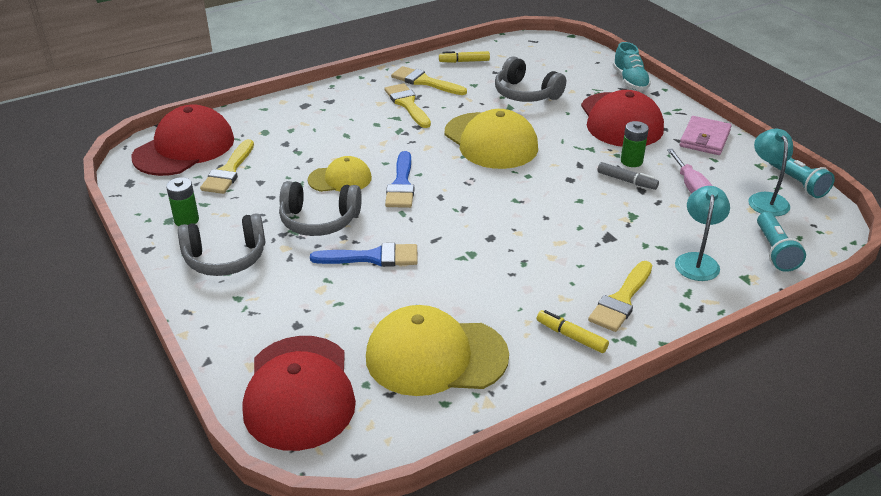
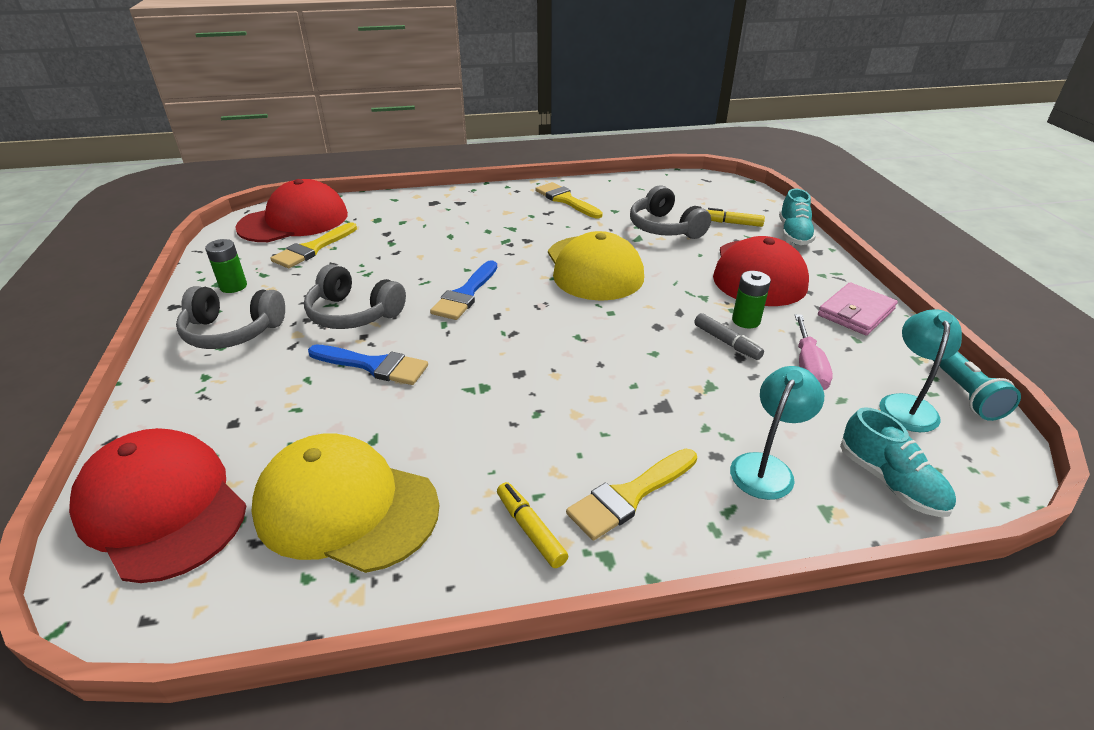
camera: 20 degrees right, 0 degrees up
(299, 392) = (162, 507): red cap -> red cap turned 120 degrees clockwise
(340, 179) = (409, 276): yellow cap -> none
(407, 104) = (533, 217): yellow brush -> none
(464, 61) = (620, 188): yellow marker -> yellow marker (732, 223)
(775, 251) = (890, 481): turquoise flashlight -> turquoise shoe

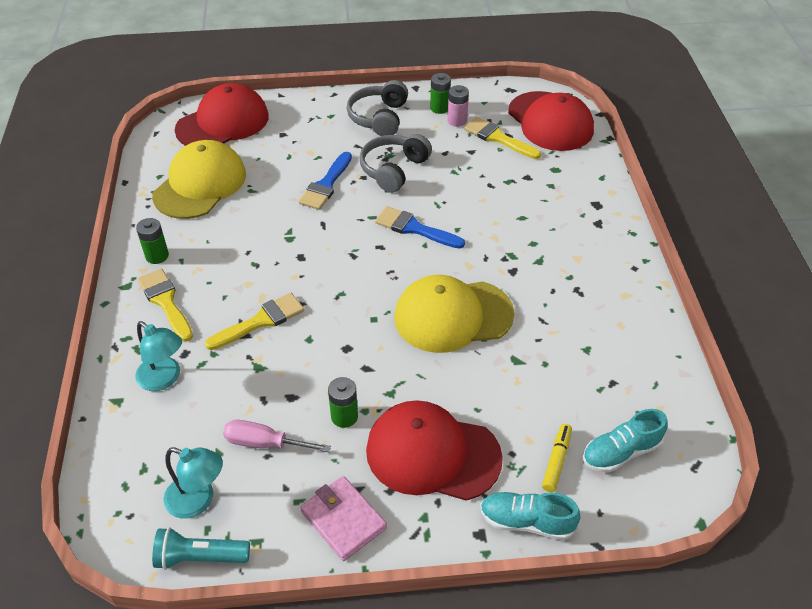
camera: 95 degrees right, 10 degrees up
(267, 274) = (457, 121): none -> pink battery
(530, 530) = (157, 256): yellow marker -> green battery
(566, 200) = (611, 308): yellow brush -> yellow brush (261, 321)
(665, 228) = (542, 389): grey headphones -> none
(726, 342) = (313, 392): grey marker -> none
(890, 481) = (126, 449): turquoise shoe -> turquoise shoe (621, 452)

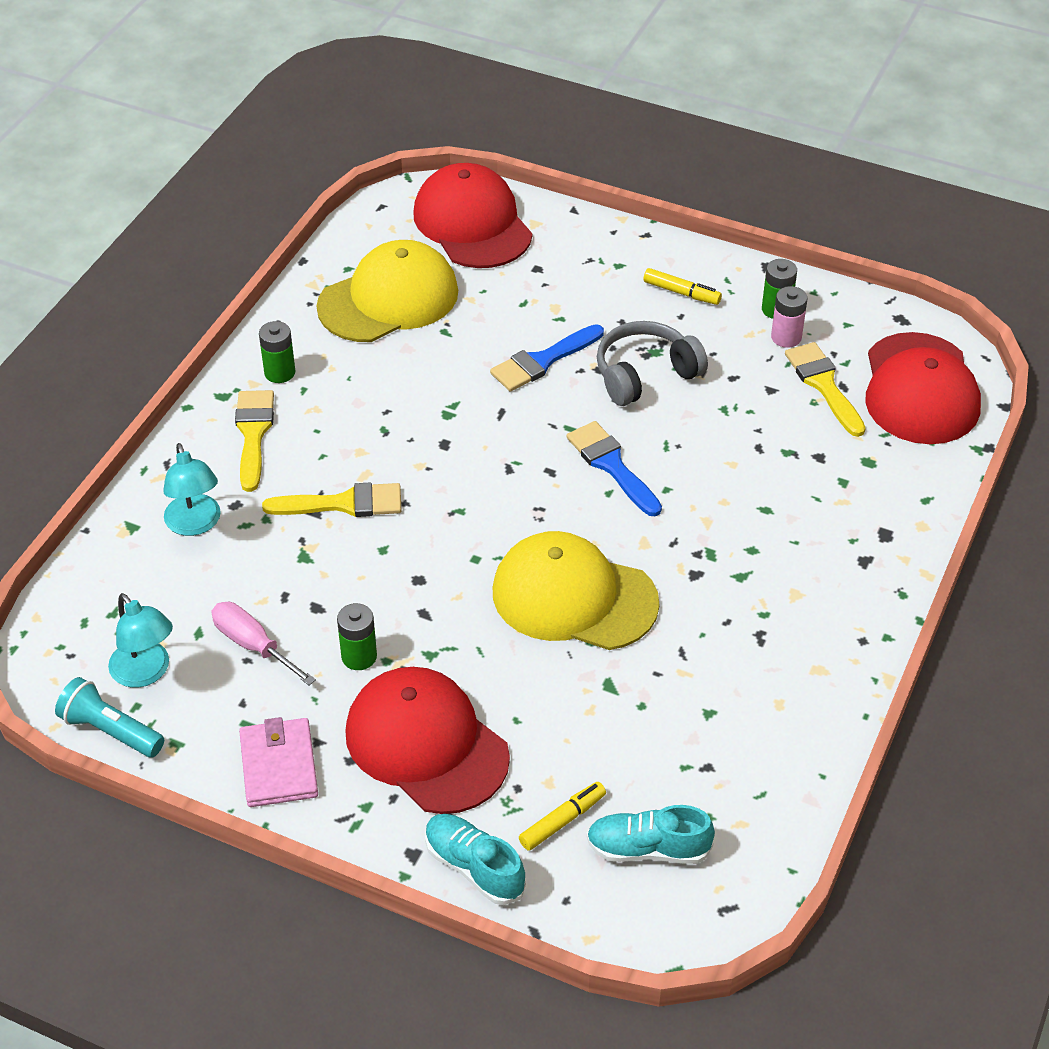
camera: 30 degrees right, 0 degrees up
(223, 123) = (472, 223): red cap -> red cap turned 105 degrees counterclockwise
(379, 118) = (681, 292): grey headphones -> yellow marker

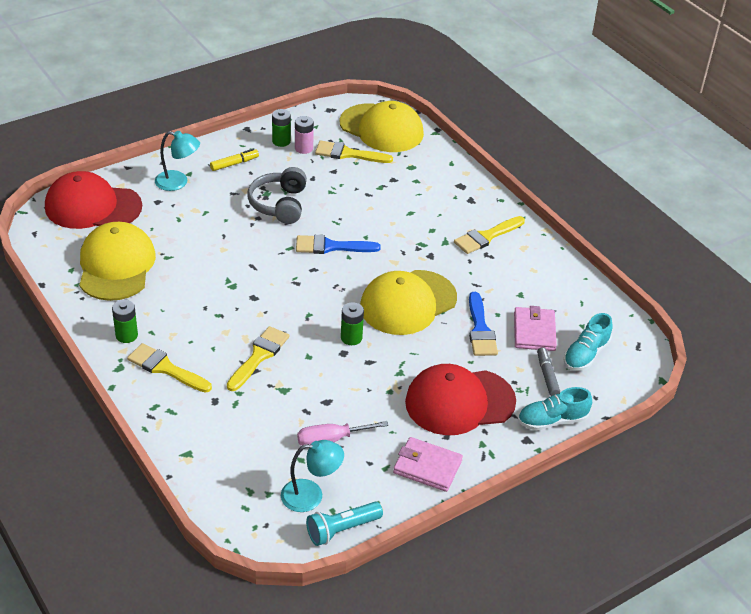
camera: 60 degrees left, 5 degrees down
(195, 524) = (214, 424): turquoise lamp -> turquoise lamp (178, 182)
(359, 656) = (377, 400): green battery -> green battery (351, 338)
(543, 361) = (230, 233): blue brush -> blue brush (480, 329)
(562, 821) = (547, 376): yellow marker -> grey marker
(642, 764) = (534, 331): none -> pink wallet
(799, 616) = (486, 237): none -> yellow brush
(920, 389) = (381, 128): red cap -> yellow cap

